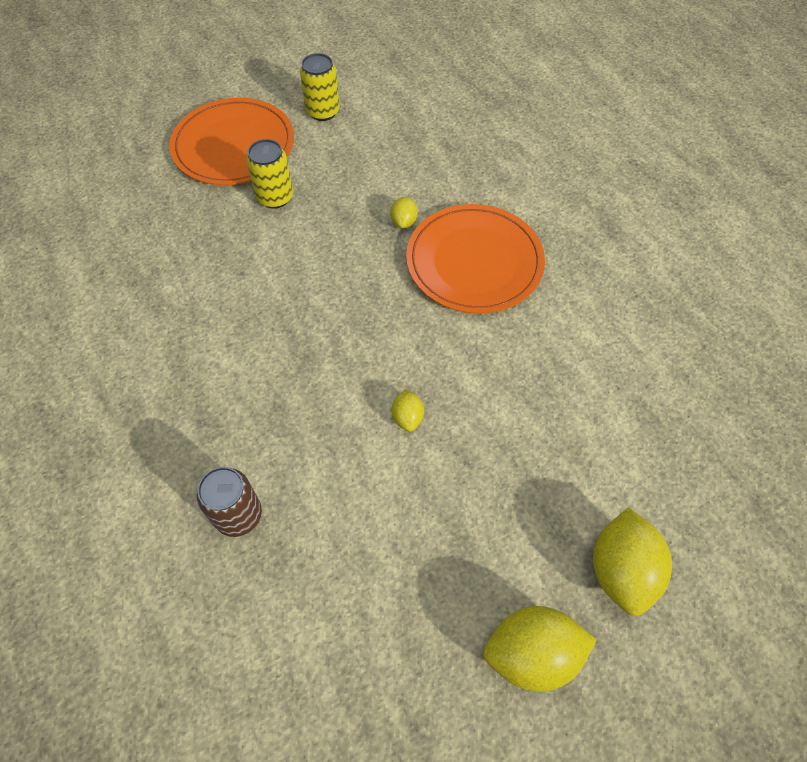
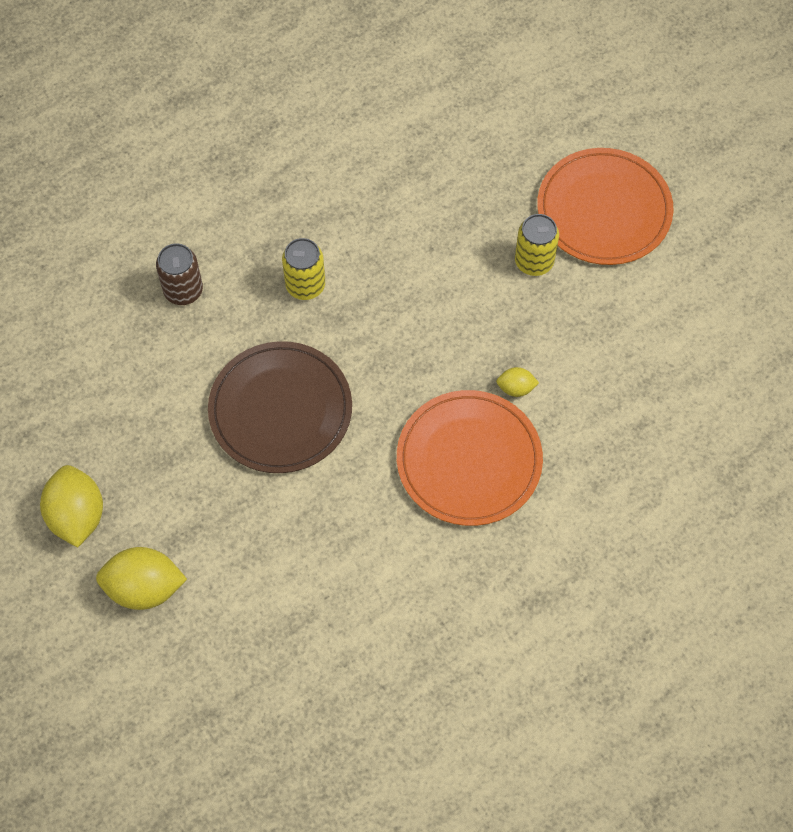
camera: 85 degrees right, 5 degrees up
(323, 111) = (674, 289): yellow can -> yellow can (305, 285)
(407, 417) = (280, 410): yellow lemon -> brown plate

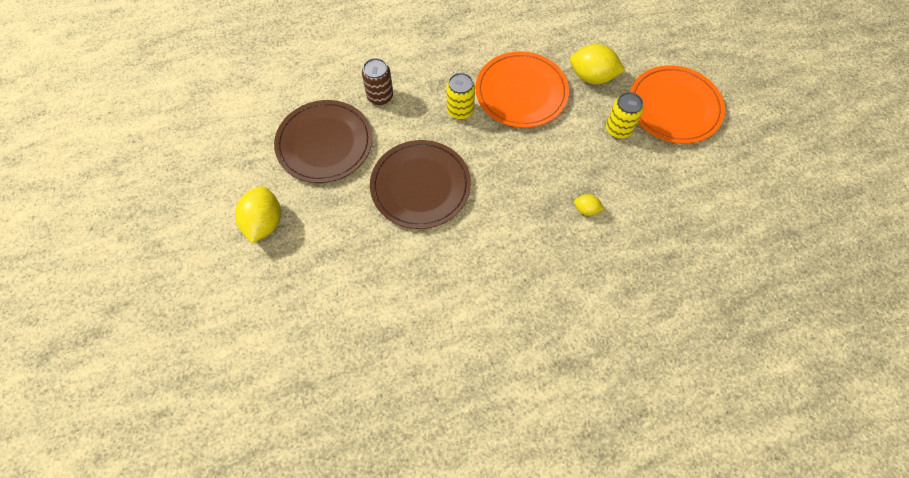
camera: 15 degrees right, 0 degrees up
(125, 380) = (324, 143): none -> brown plate
(144, 588) = (292, 283): yellow lemon -> yellow lemon (592, 77)
(469, 460) = (541, 251): orange plate -> orange plate (521, 92)

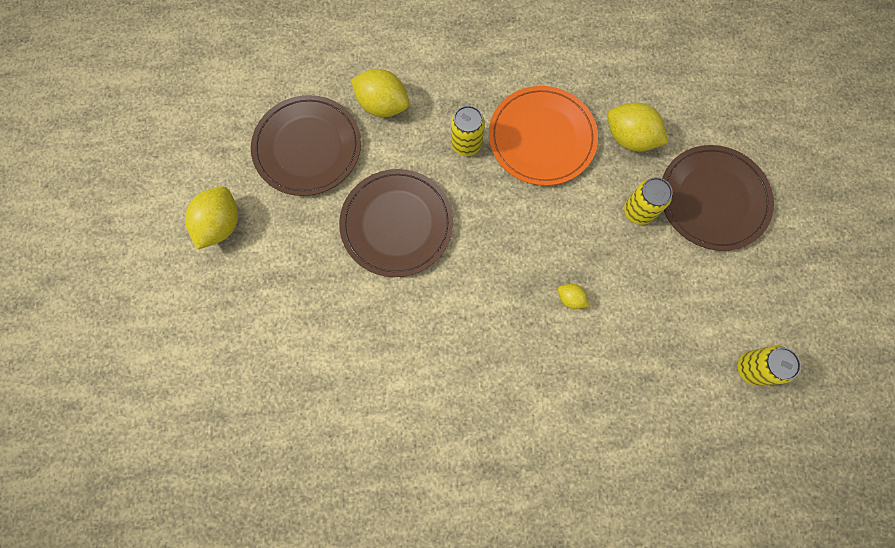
camera: 15 degrees right, 10 degrees up
(380, 96) = (382, 105): brown can -> yellow lemon
(674, 107) = (713, 199): orange plate -> brown plate
(751, 227) = (752, 368): none -> yellow can

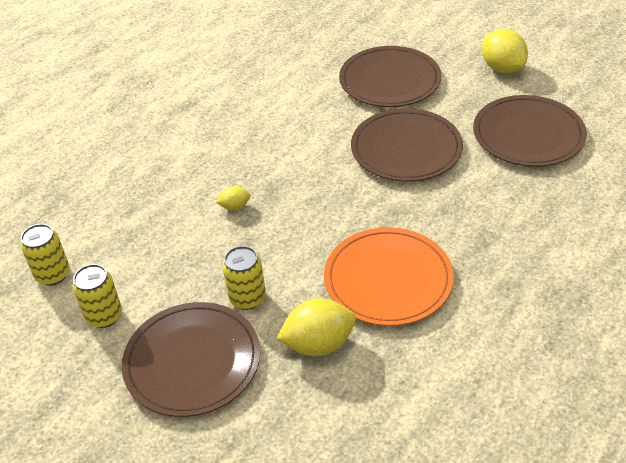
camera: 135 degrees right, 30 degrees down
(310, 308) = (390, 80): none -> brown plate
(382, 105) = (529, 196): yellow lemon -> none
(466, 144) = (435, 226): yellow can -> yellow can (104, 316)

